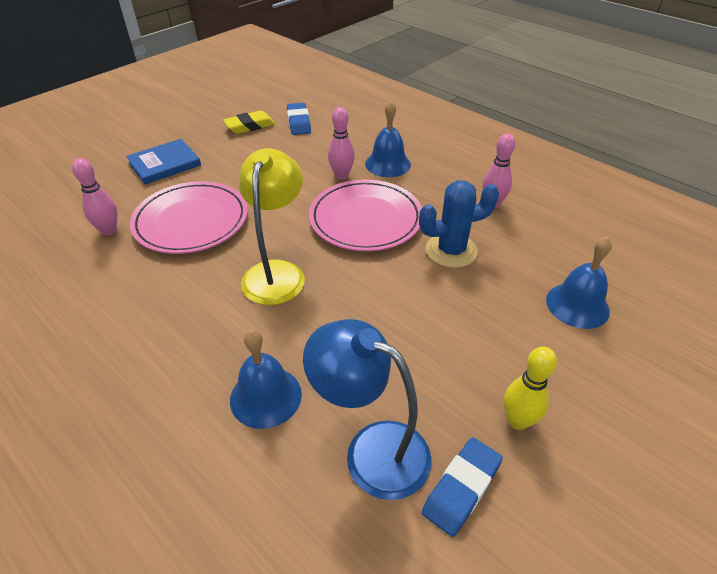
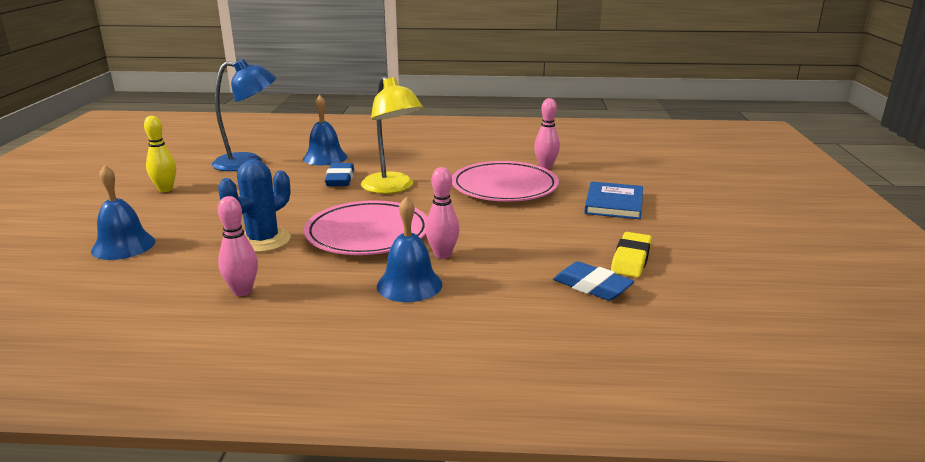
camera: 140 degrees right, 20 degrees down
(461, 488) = (191, 167): blue eraser -> blue eraser (340, 179)

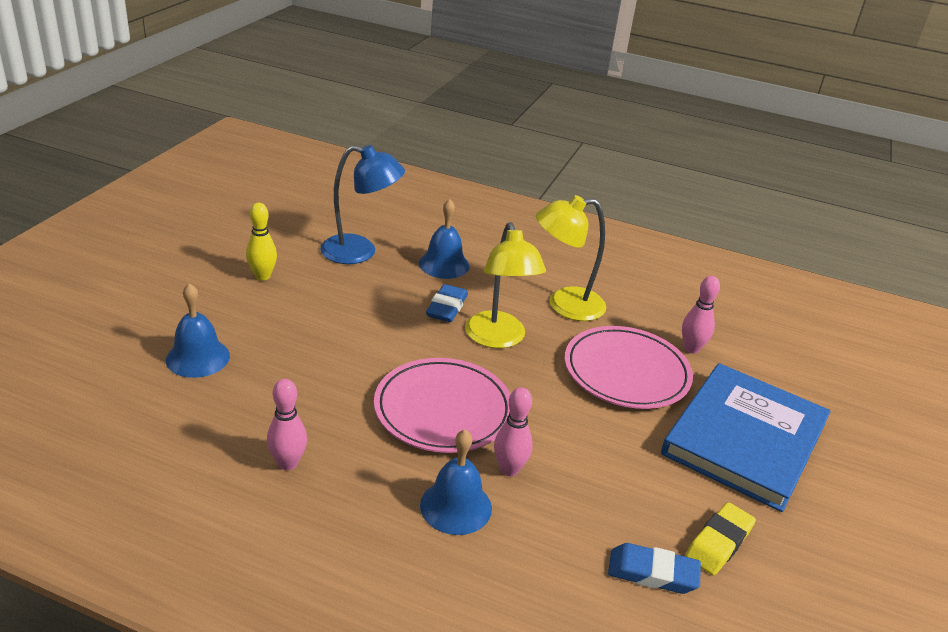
camera: 15 degrees right, 10 degrees up
(263, 240) = (332, 389): blue cactus -> none
(435, 162) = (564, 305): none -> yellow lamp
(592, 287) = (652, 573): blue eraser -> blue eraser turned 45 degrees counterclockwise
(614, 203) = (745, 439): blue book -> blue book, size x1.87

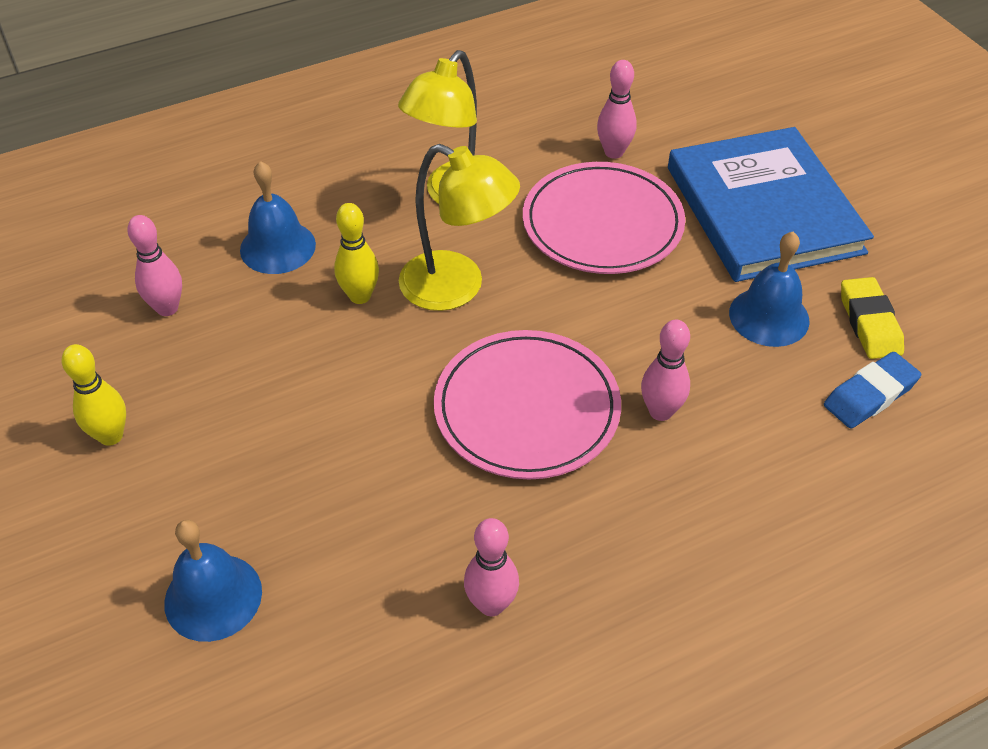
camera: 45 degrees left, 15 degrees up
(360, 252) = (167, 308): blue lamp -> pink bowling pin
(446, 307) = (360, 296): blue eraser -> yellow bowling pin
(456, 506) = (676, 489): blue bell -> blue bell (769, 316)

